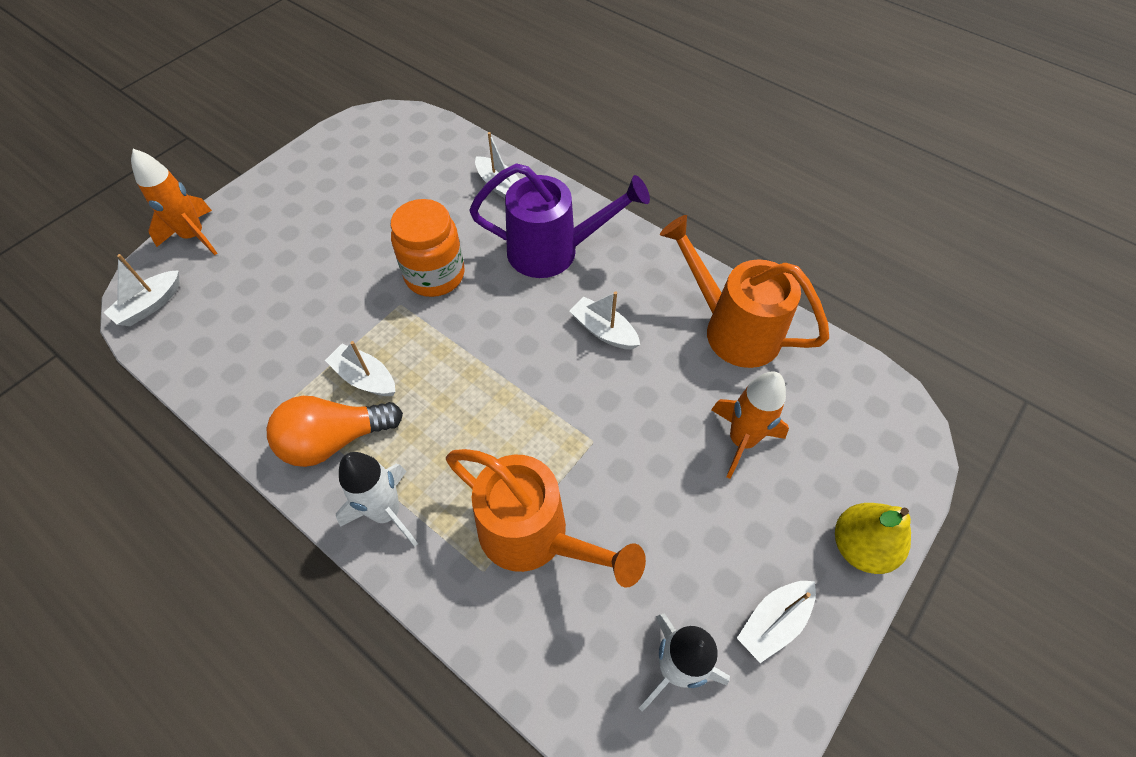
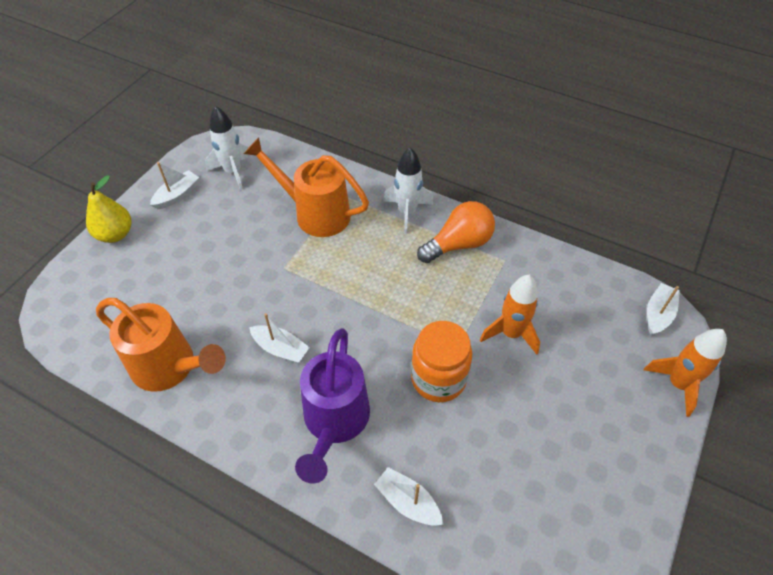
camera: 170 degrees right, 5 degrees down
(365, 378) = (457, 285): white boat -> none
(554, 251) = (334, 422): purple watering can -> purple watering can turned 75 degrees counterclockwise
(741, 440) = (178, 282): orange rocket -> orange rocket (511, 333)

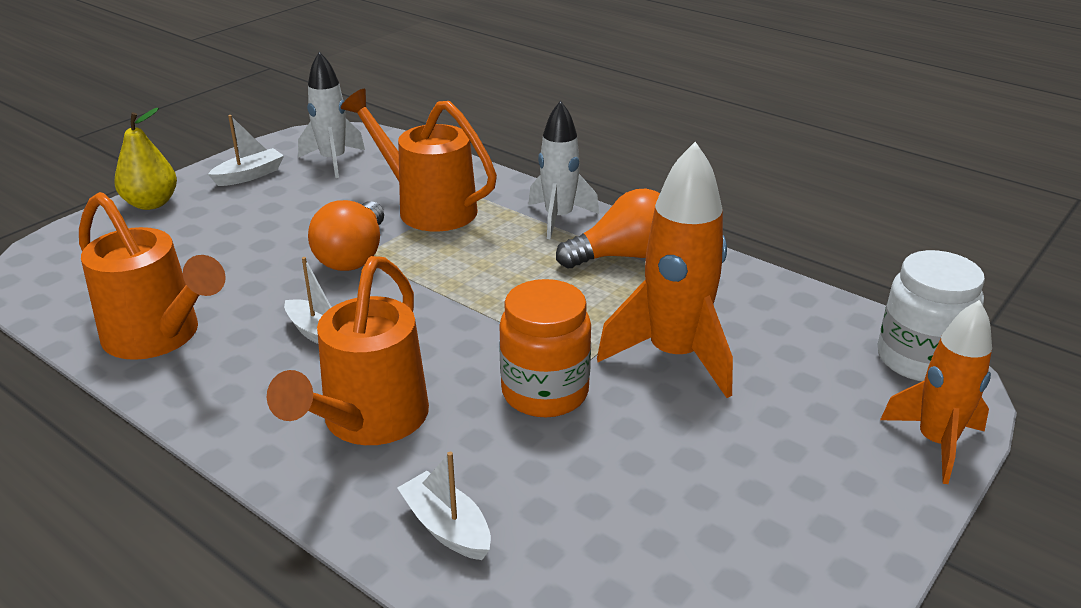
camera: 10 degrees right, 20 degrees down
(278, 269) = (354, 255): none -> orange light bulb
(334, 422) = (368, 422): purple watering can -> orange watering can
(511, 333) = (674, 356): orange rocket -> orange rocket, size x1.51
(658, 314) = (919, 359): white boat -> white jar

